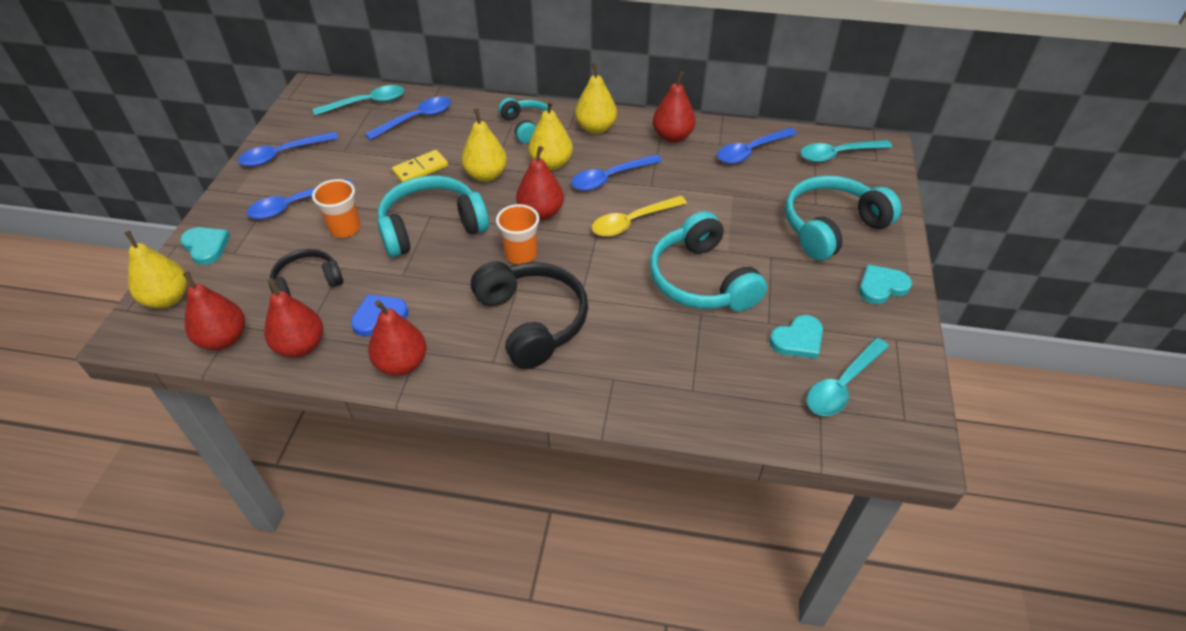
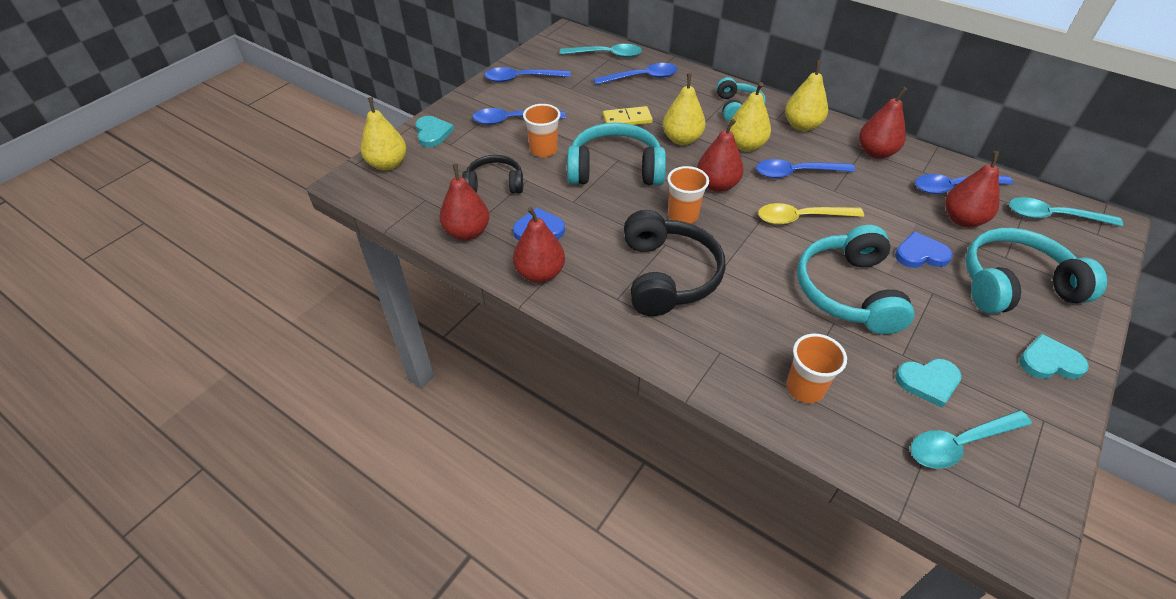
camera: 25 degrees right, 0 degrees up
(224, 339) = (413, 207): red pear -> red pear (962, 219)
(701, 385) = (805, 388): none -> orange cup
(747, 224) = (920, 254): none -> blue heart

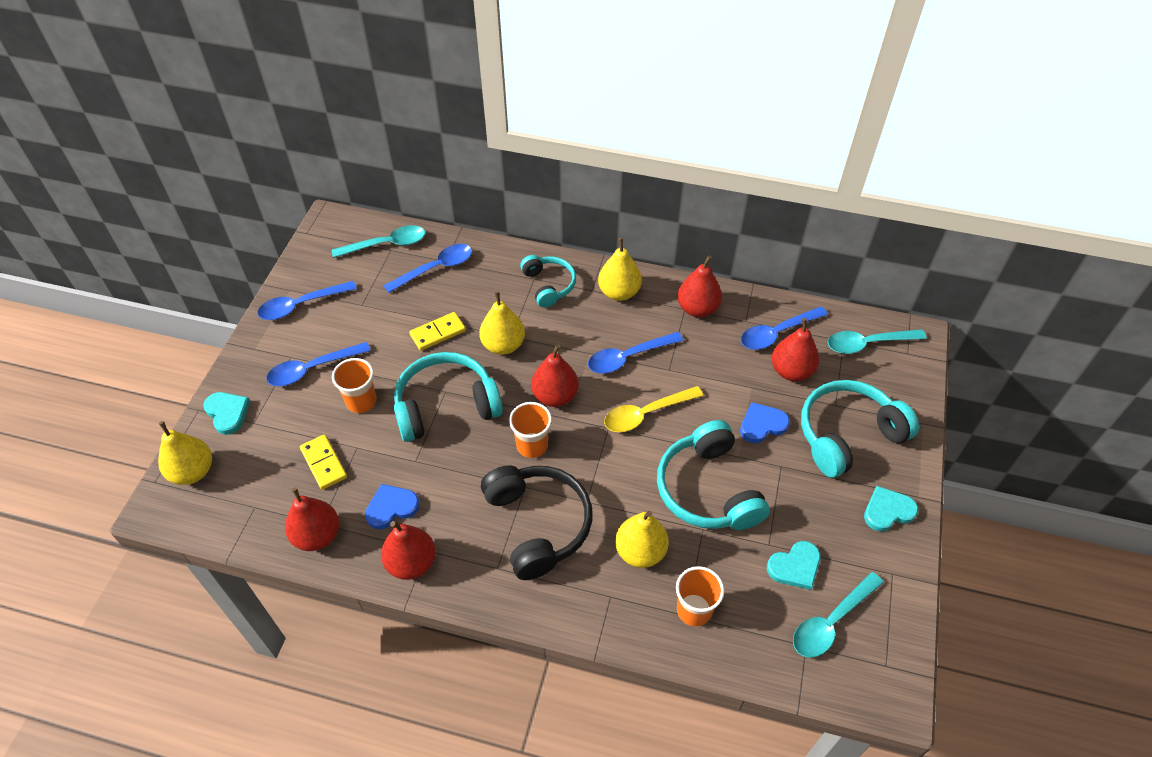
camera: 20 degrees left, 5 degrees up
(494, 184) = (324, 463): black headphones -> yellow domino
(745, 145) = (569, 335): yellow pear -> yellow pear (640, 551)

